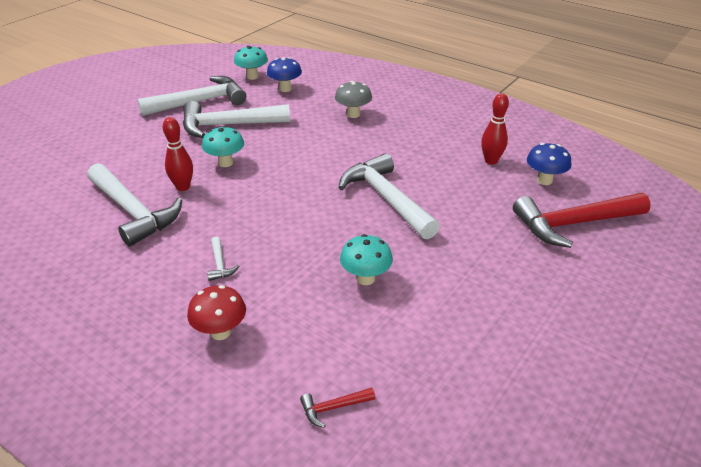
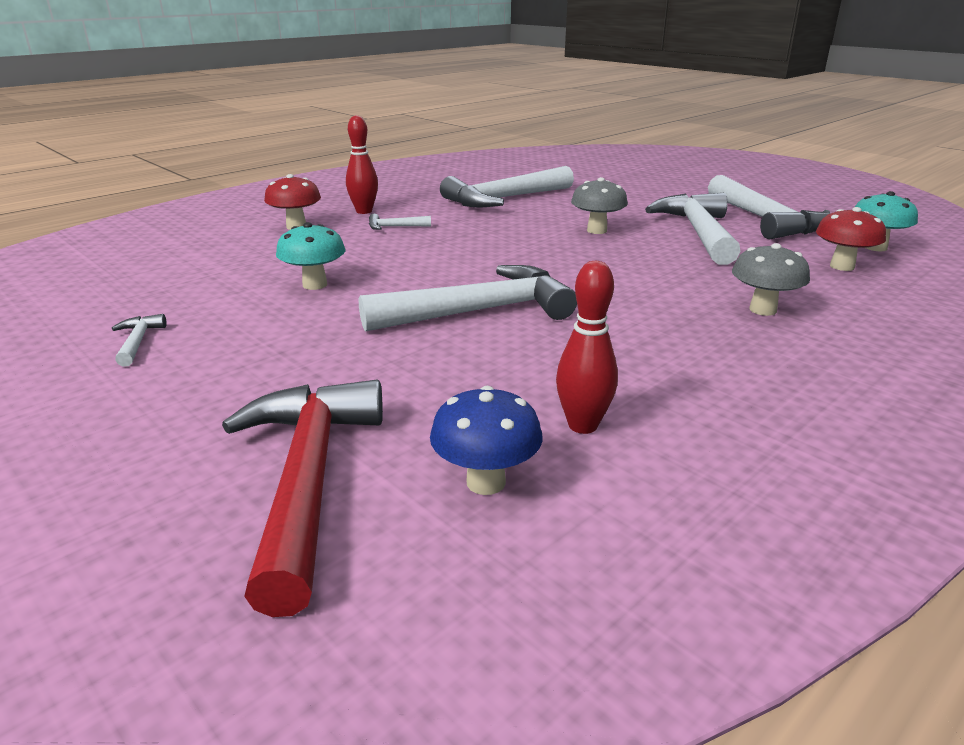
camera: 100 degrees right, 10 degrees down
(183, 187) = (545, 214): red bowling pin -> red bowling pin (364, 211)
(225, 163) = (597, 230): turquoise mushroom -> grey mushroom
(285, 89) = (842, 266): blue mushroom -> red mushroom
(333, 408) = (155, 259): red hammer -> none
(491, 338) = (138, 341): none -> white hammer

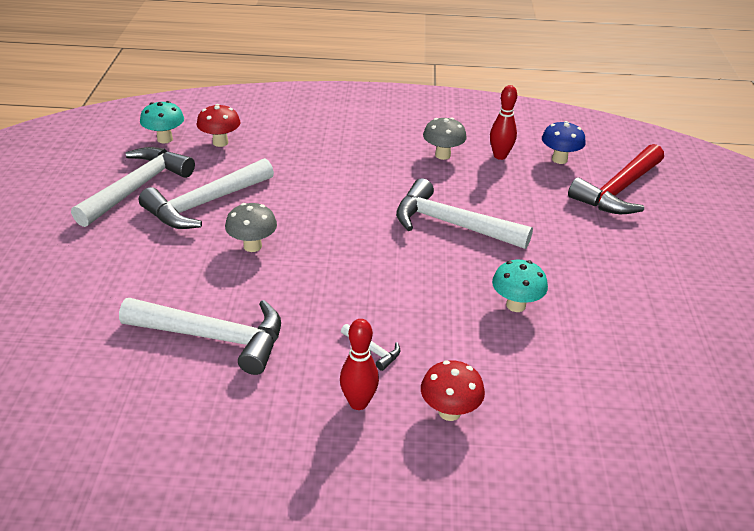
camera: 135 degrees left, 10 degrees up
(138, 341) = (659, 311): white hammer -> none
(762, 310) = (325, 149): grey mushroom -> grey mushroom (442, 155)

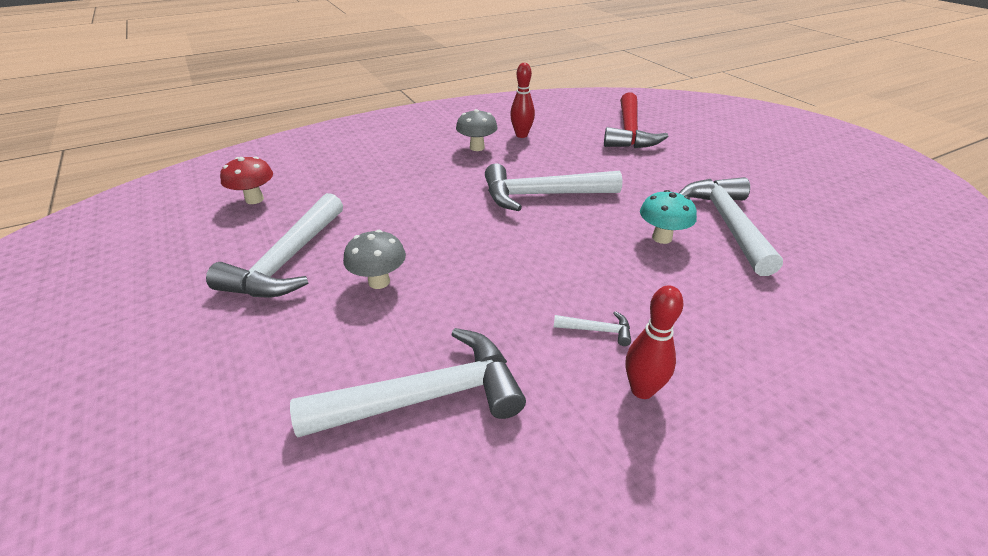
camera: 30 degrees left, 0 degrees up
(137, 187) = (189, 272): white hammer -> white hammer (727, 223)
(165, 139) = (185, 215): turquoise mushroom -> none
(449, 412) = (723, 355): red mushroom -> none
(559, 159) = (566, 125): blue mushroom -> none

